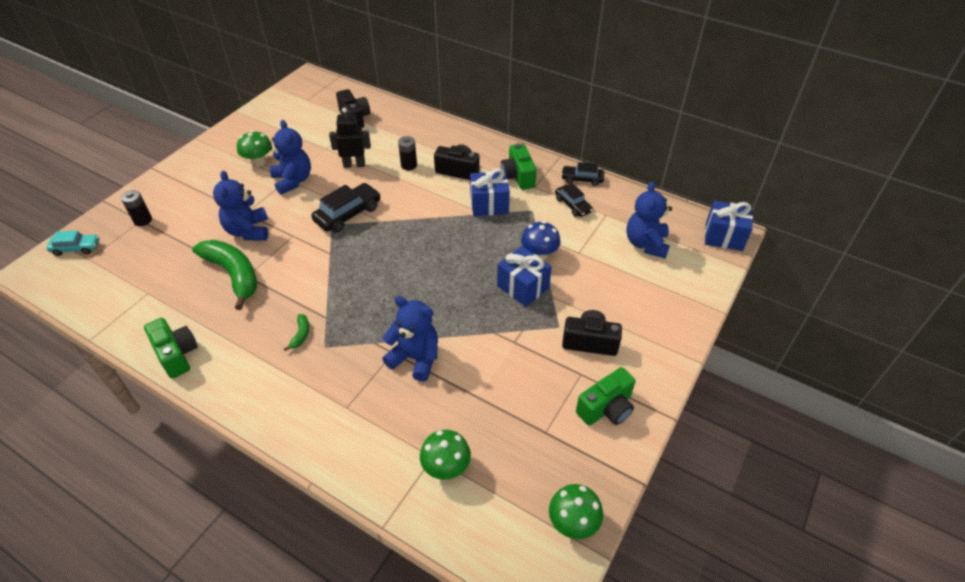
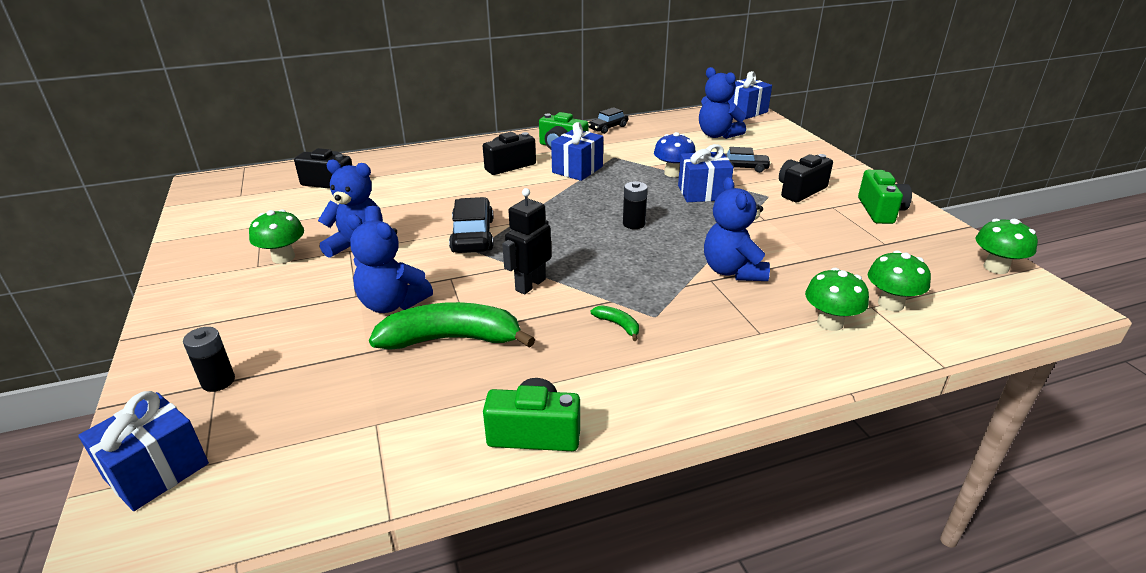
camera: 50 degrees left, 15 degrees down
(76, 248) = (156, 471): turquoise car -> blue gift
(354, 165) = (402, 207): black robot -> black robot (530, 285)
(389, 440) = (830, 323): none -> green mushroom
(409, 165) = (457, 183): black battery -> black battery (634, 224)
(415, 358) = (732, 271): blue teddy bear -> blue teddy bear turned 75 degrees counterclockwise
(573, 205) = (633, 141): black car -> black car (743, 168)

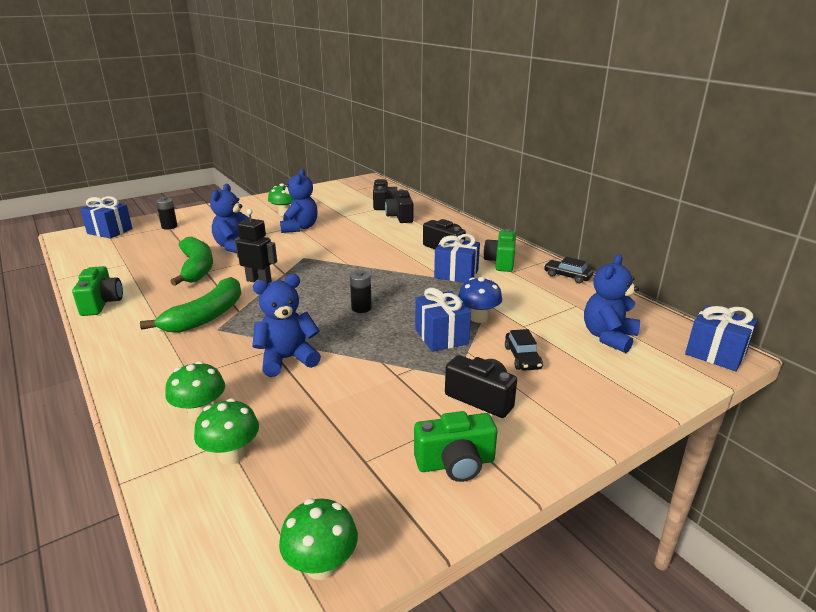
camera: 75 degrees right, 5 degrees down
(388, 177) = (400, 217): none -> black camera
(473, 236) = (323, 254): black car -> none
(618, 325) = (206, 316): green banana -> green banana, size x2.42

